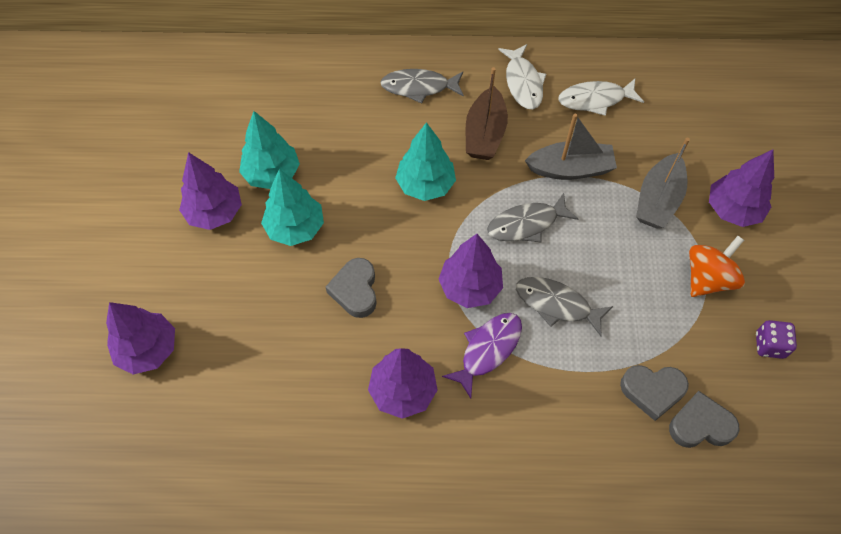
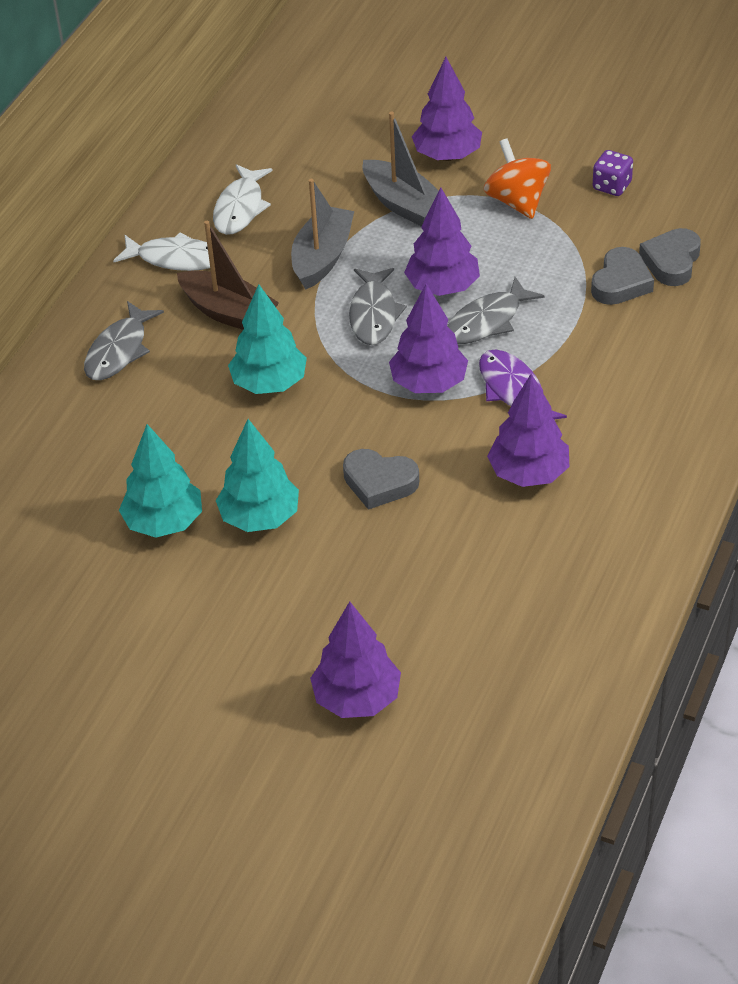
camera: 65 degrees left, 15 degrees down
(215, 213) = (189, 593): purple tree -> purple tree (443, 287)

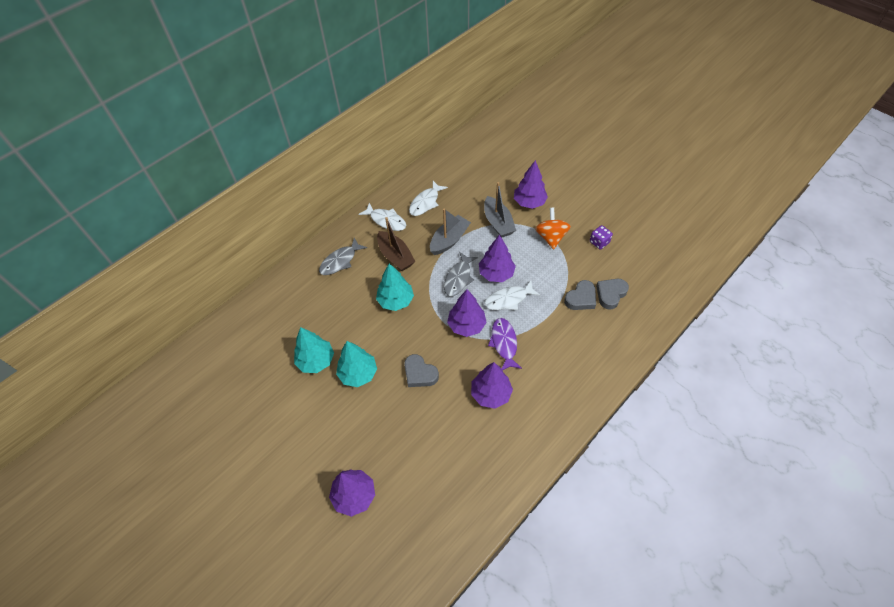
camera: 20 degrees right, 10 degrees up
(487, 321) = (508, 299): grey fish -> white fish

